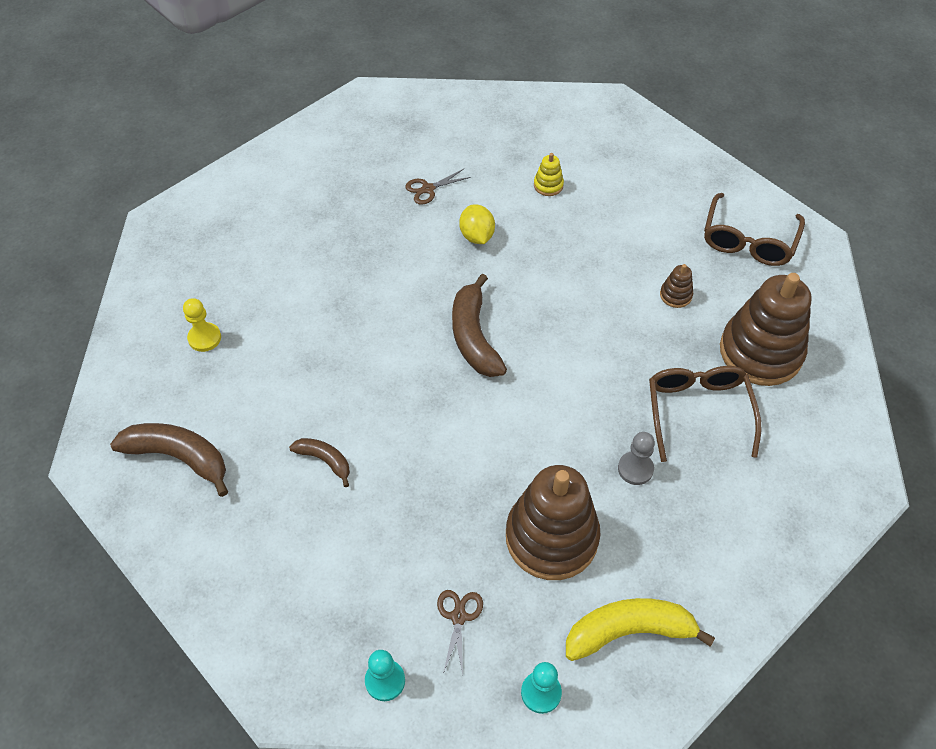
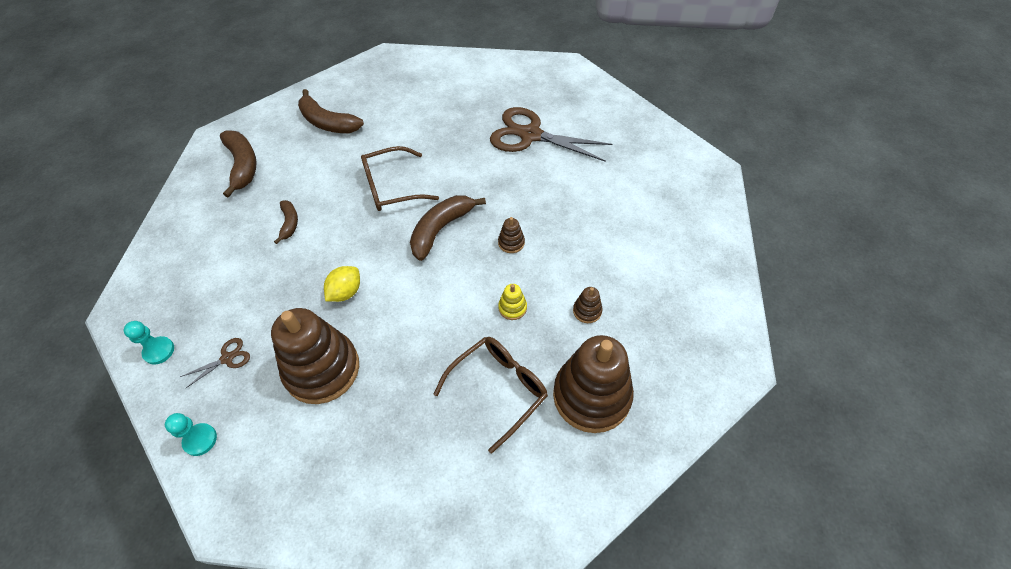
camera: 50 degrees right, 0 degrees up
(204, 338) = (328, 122): yellow pawn -> brown banana
(428, 189) = (530, 135): brown scissors -> brown scissors, size x2.33
(477, 236) = (520, 179): yellow lemon -> yellow lemon (345, 292)
(547, 295) = (511, 243): none -> brown stacking toy
(548, 185) = (601, 185): yellow stacking toy -> yellow stacking toy (512, 308)
(629, 631) = (281, 462): yellow banana -> none
(635, 469) = (415, 382): grey pawn -> none
(748, 241) = (687, 323): brown glasses -> brown glasses (391, 187)

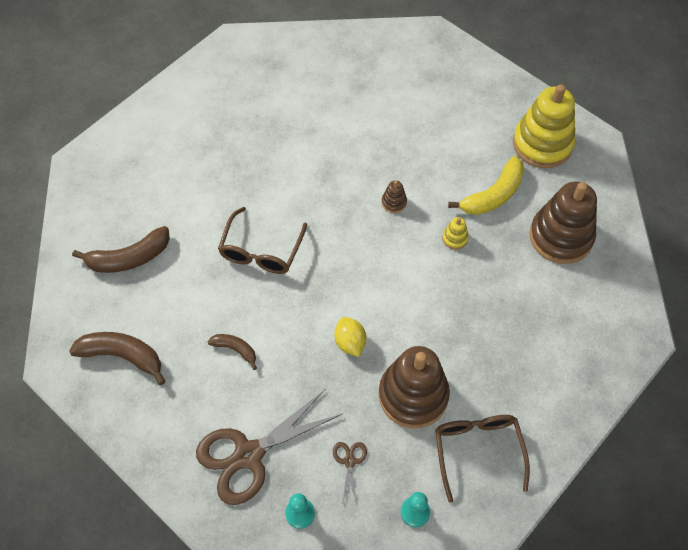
camera: 55 degrees left, 5 degrees up
(441, 229) = (340, 241): brown banana -> none
(498, 389) = (516, 288): brown glasses -> brown glasses (478, 451)
(530, 135) = (291, 119): brown scissors -> brown scissors (249, 455)
(587, 311) = (493, 195): brown stacking toy -> yellow banana
(684, 318) = (542, 144): none -> yellow stacking toy

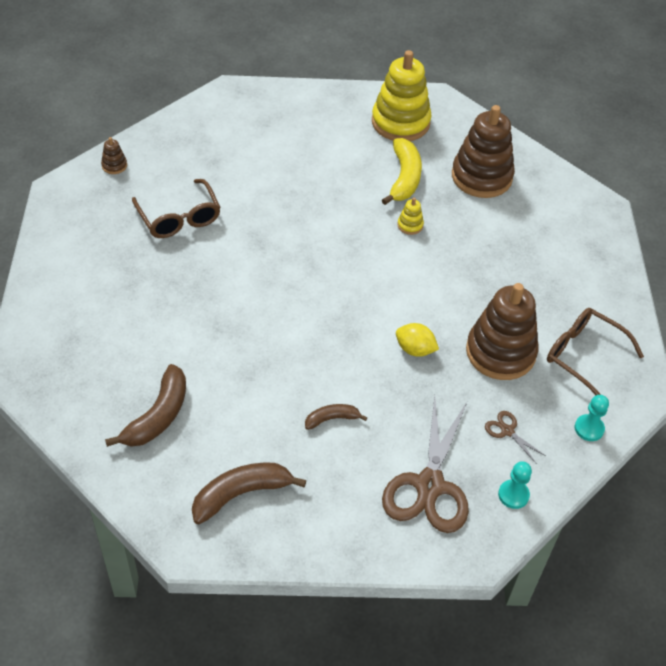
camera: 45 degrees left, 10 degrees down
(261, 250) = (269, 332): brown glasses -> brown glasses (179, 218)
(394, 202) = (336, 229): brown stacking toy -> brown stacking toy (114, 165)

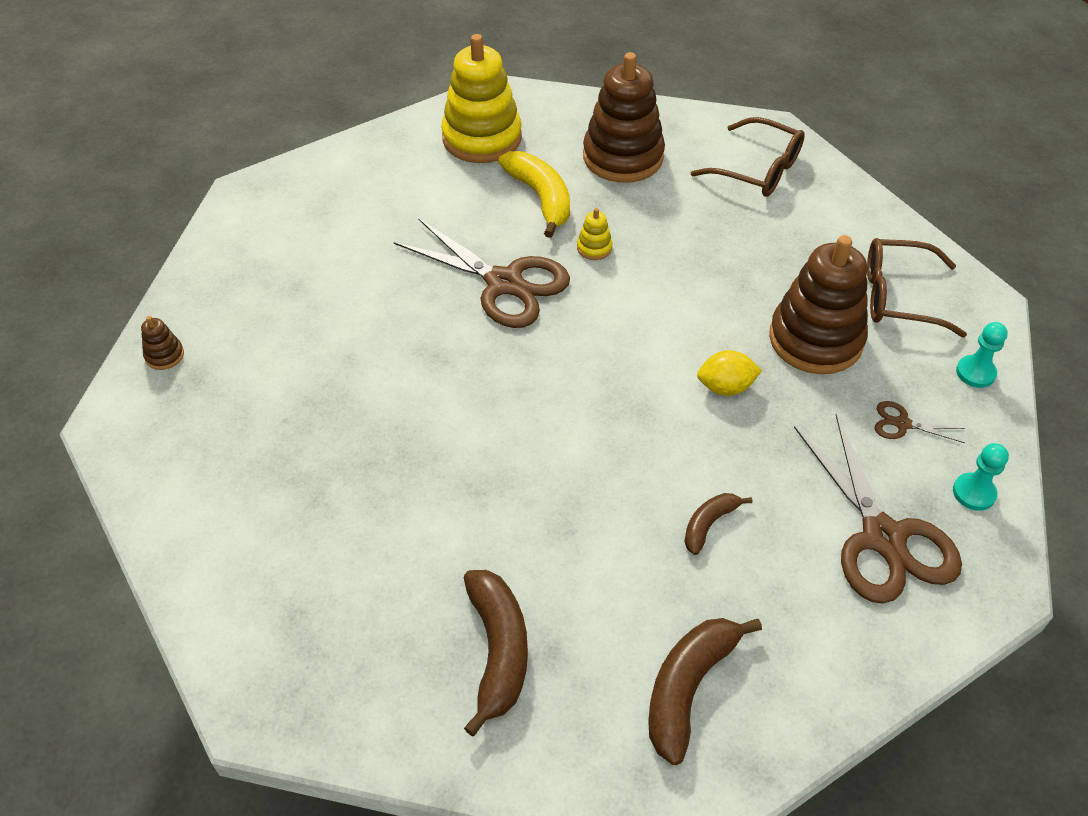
camera: 30 degrees left, 0 degrees up
(179, 218) = (309, 379): brown glasses -> brown glasses (757, 170)
(335, 219) = (504, 283): none -> brown scissors

